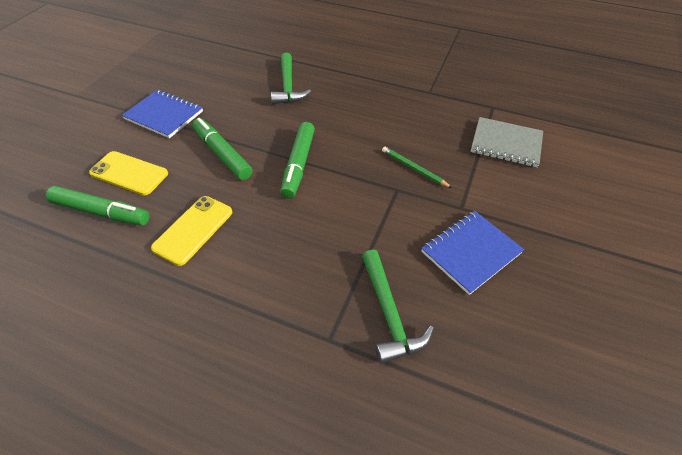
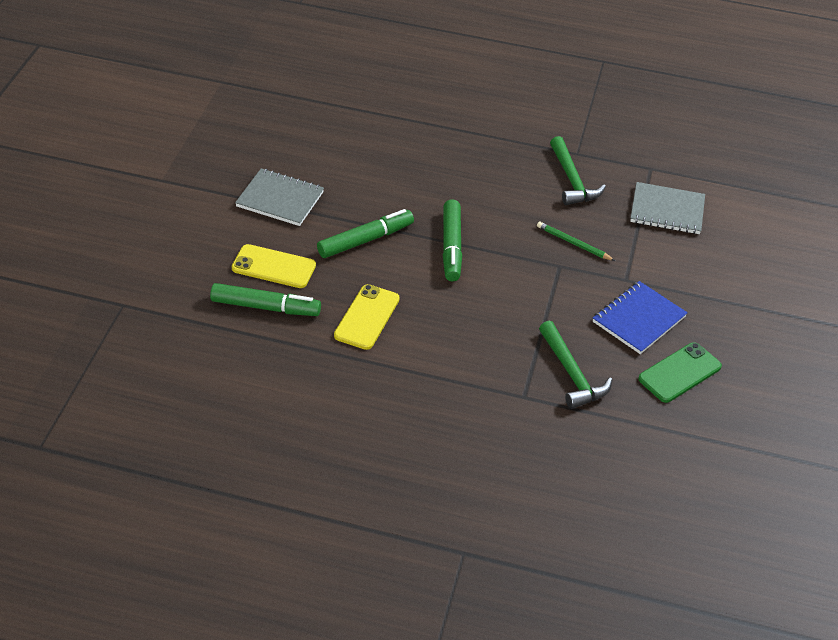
camera: 10 degrees left, 5 degrees down
(164, 115) = (280, 199): blue notebook -> grey notebook
(222, 154) = (365, 240): green marker -> green marker turned 105 degrees clockwise
(288, 86) = (411, 155): green hammer -> green hammer (572, 180)
(513, 323) = (679, 373): none -> green phone

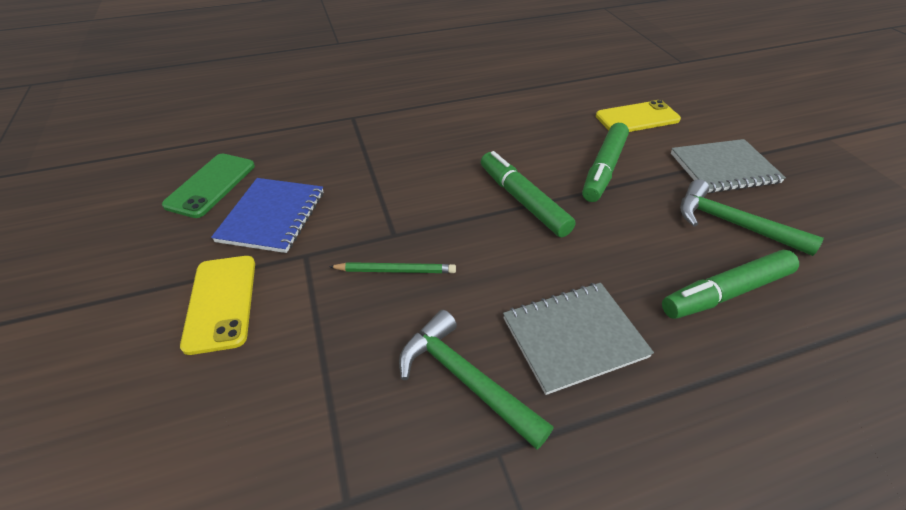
camera: 150 degrees right, 0 degrees up
(265, 307) = (600, 94): green marker -> green marker (725, 292)
(367, 317) = (524, 116): yellow phone -> yellow phone (221, 302)
(571, 373) = (321, 145): green hammer -> green hammer (732, 224)
(667, 210) = (282, 404): grey notebook -> grey notebook (574, 337)

